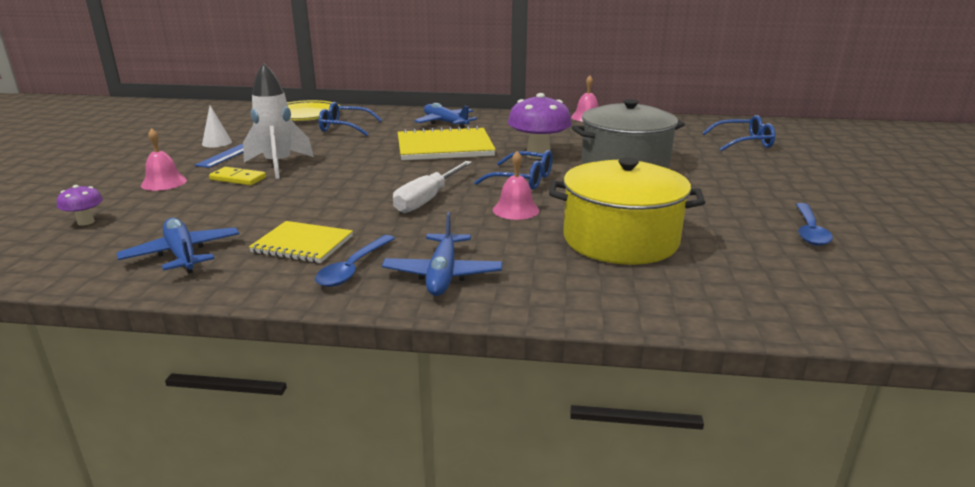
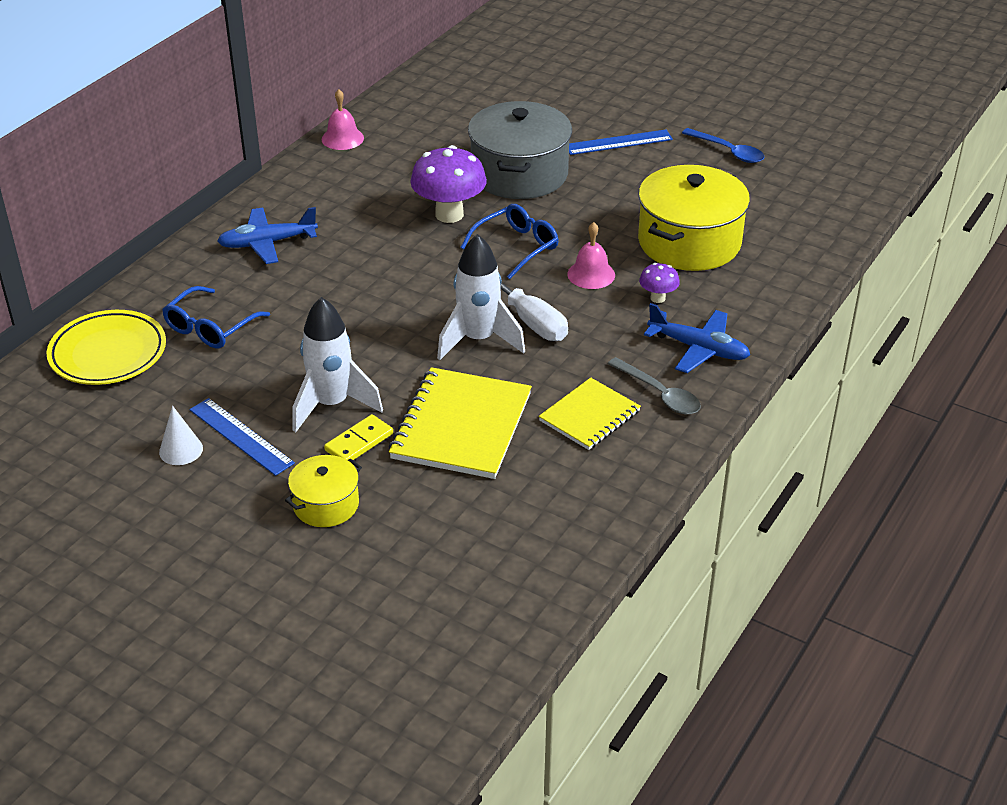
camera: 65 degrees left, 15 degrees up
(86, 222) = (425, 568): purple mushroom -> purple mushroom (657, 298)
(164, 182) = (326, 504): pink bell -> yellow pot
(182, 254) = (566, 495): blue plane -> none
(353, 268) = (659, 394): blue spoon -> grey spoon
(385, 189) = (478, 340): none -> white rocket
(444, 147) = (369, 268): yellow notebook -> yellow notebook (461, 426)
(732, 186) = (618, 142): none -> blue ruler
(744, 142) = (514, 85): blue glasses -> none

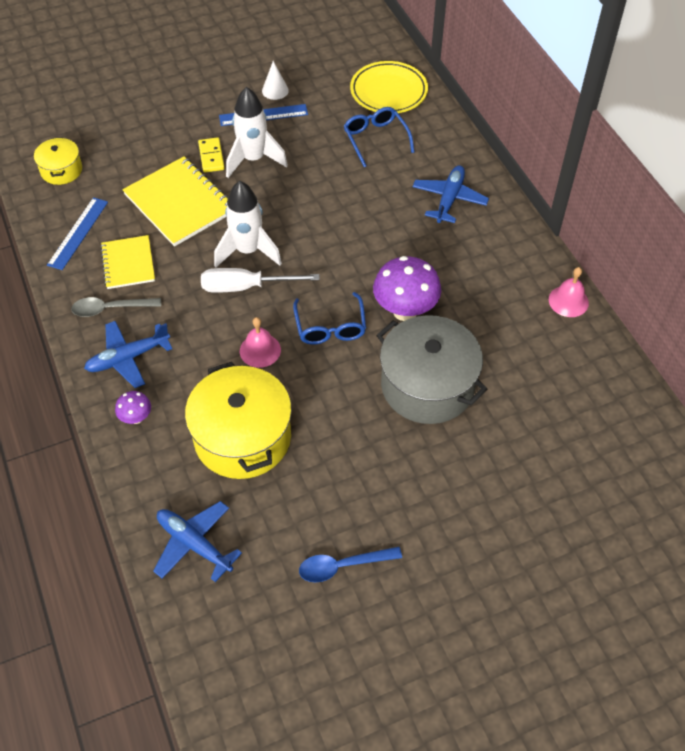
camera: 125 degrees right, 15 degrees up
(326, 504) = (178, 124): yellow pot -> yellow pot (61, 170)
(618, 142) = (423, 487): blue ruler -> blue ruler (78, 233)
(657, 298) = (198, 371): purple mushroom -> purple mushroom (136, 418)
(807, 221) = (194, 544): none -> blue plane

